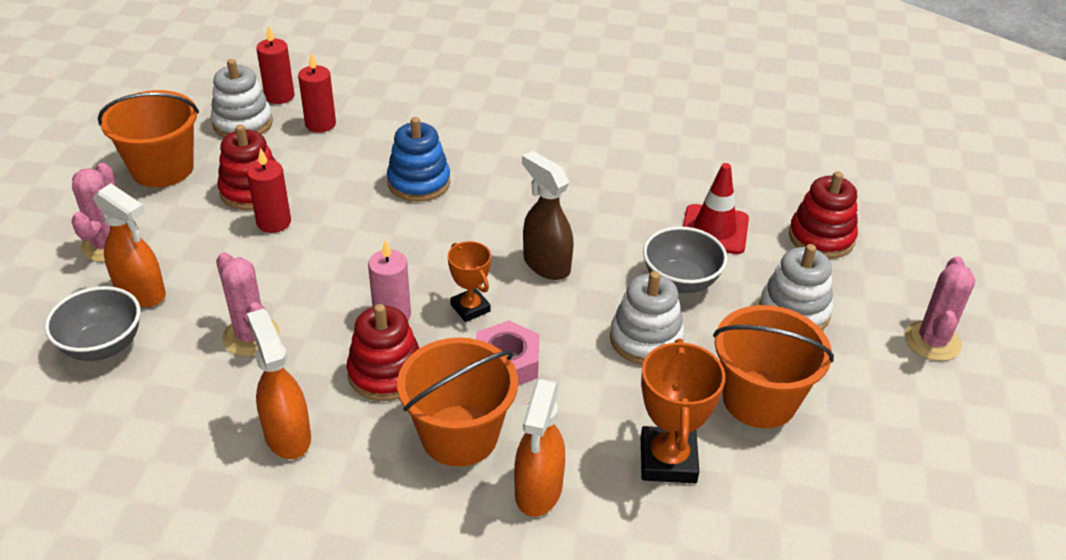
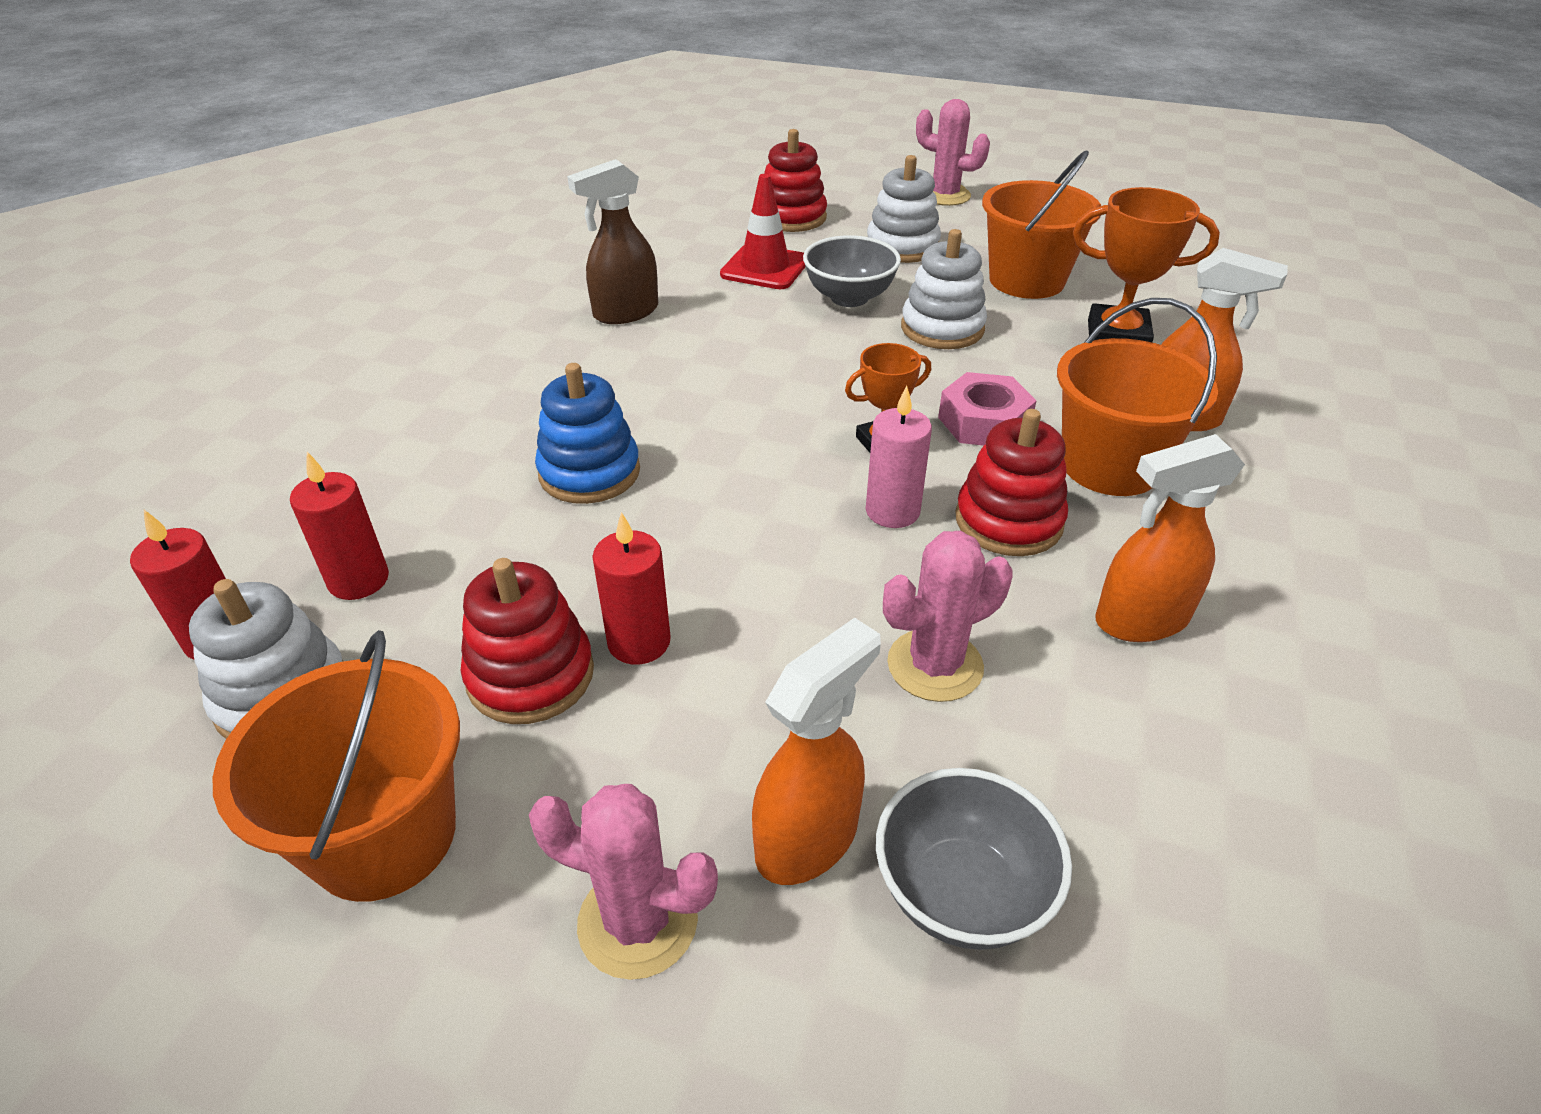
camera: 80 degrees left, 0 degrees up
(546, 264) = (804, 379): brown spray bottle -> brown spray bottle (625, 313)

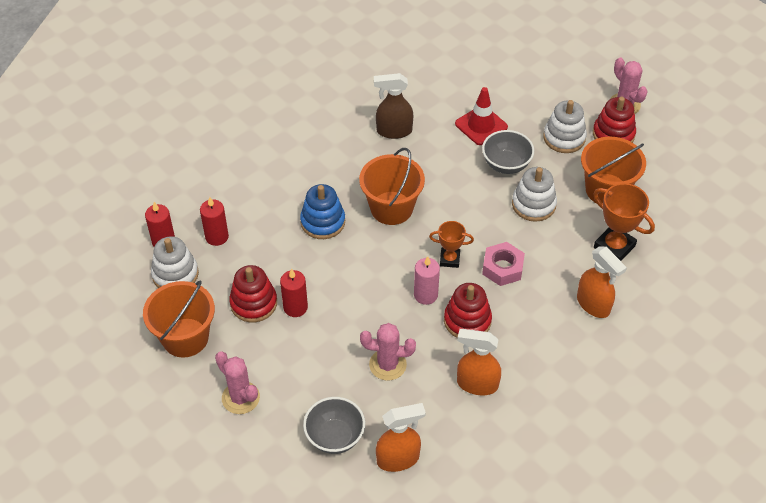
camera: 30 degrees right, 10 degrees up
(791, 217) = (524, 90): red stacking toy -> red stacking toy (613, 134)
(808, 839) = (303, 399): orange spray bottle -> orange spray bottle (398, 459)
(1110, 465) = (535, 315): orange bucket -> orange bucket (391, 208)

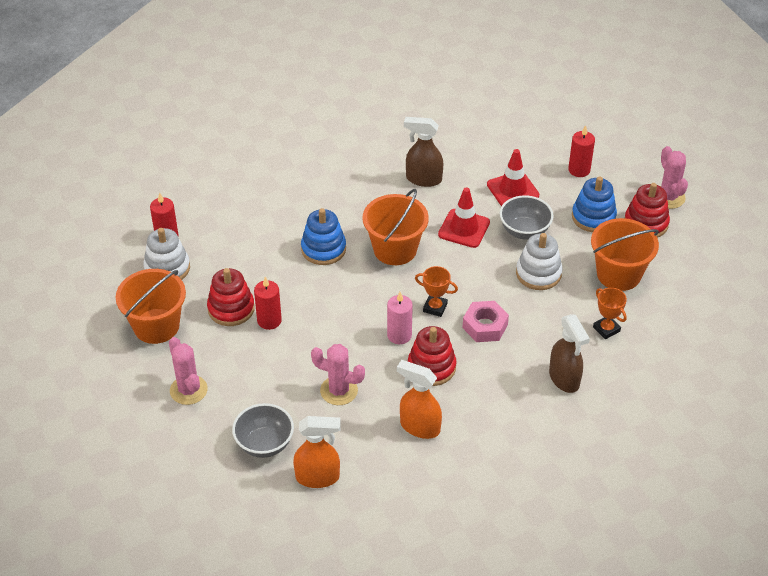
camera: 15 degrees right, 5 degrees down
(217, 237) = (218, 242): red candle -> red candle (579, 170)
(449, 173) = (464, 228): none -> red traffic cone
(564, 138) = (593, 217): white stacking toy -> blue stacking toy
(593, 305) = (564, 379): orange spray bottle -> brown spray bottle
(614, 247) = (606, 329): orange trophy -> orange trophy, size x0.62

